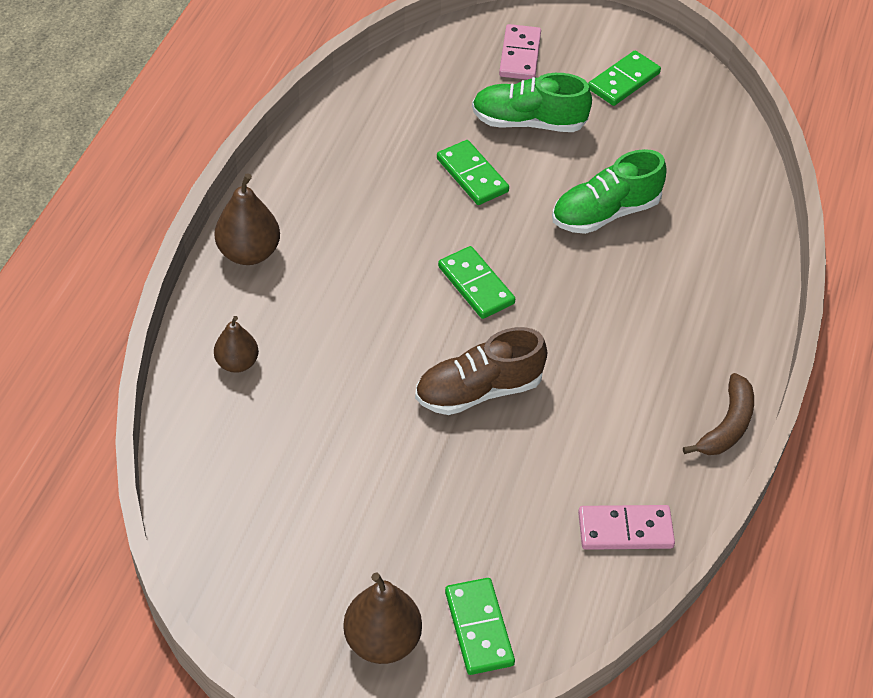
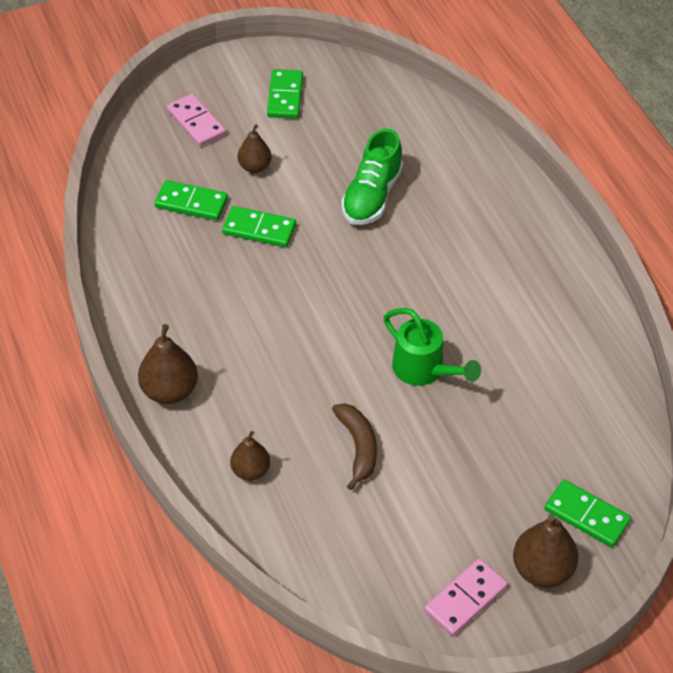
camera: 40 degrees left, 0 degrees up
(476, 285) = (345, 302): green domino -> green domino (191, 203)
(478, 390) = (424, 370): brown shoe -> green watering can
(528, 122) = (255, 167): green shoe -> brown pear
(625, 530) = (601, 389): pink domino -> pink domino (466, 599)
(727, 425) = (587, 281): brown banana -> brown banana (358, 447)

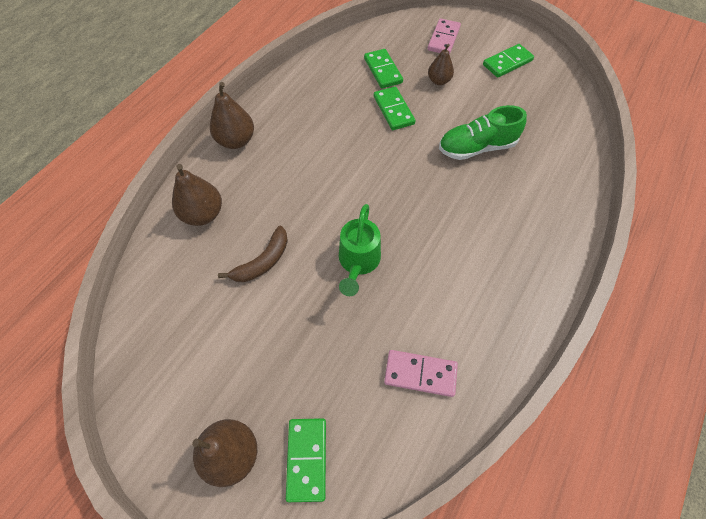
camera: 55 degrees right, 10 degrees up
(250, 471) = (203, 214): brown pear -> brown pear, size x1.54
(466, 599) = (172, 411): pink domino -> pink domino (420, 374)

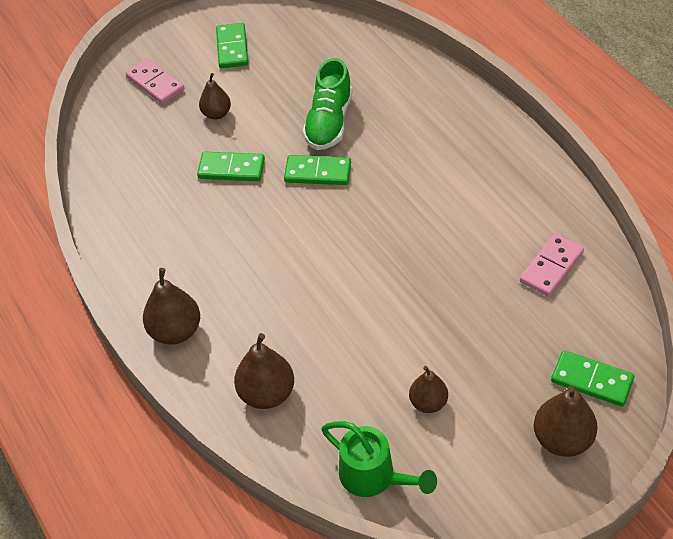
camera: 60 degrees left, 10 degrees down
(233, 326) = (428, 403): none -> brown pear
(263, 261) = (364, 353): brown banana -> none
(358, 262) = (410, 271): green watering can -> green watering can (373, 477)
(383, 70) = (164, 155): green domino -> green domino (318, 172)

